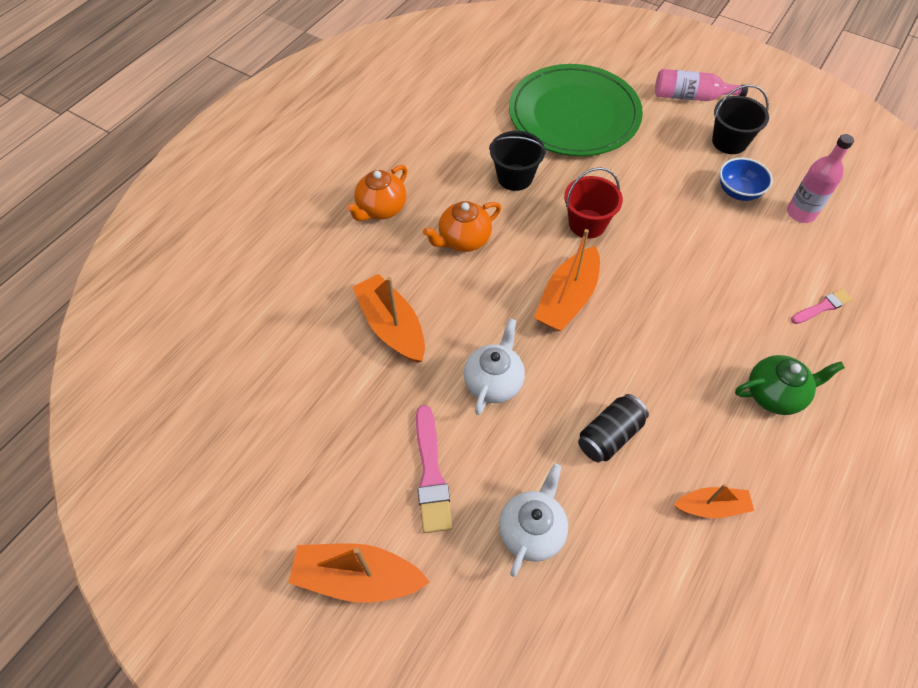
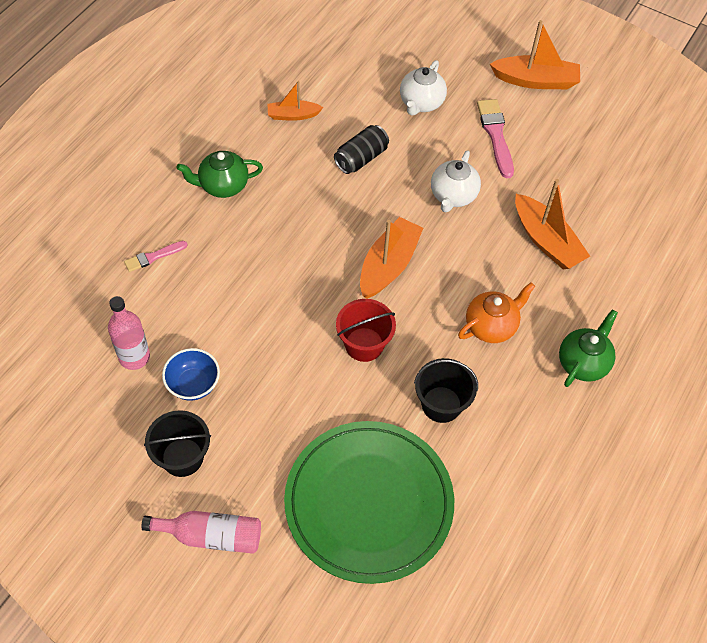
camera: 175 degrees right, 0 degrees up
(381, 209) = (583, 362): orange teapot -> green teapot

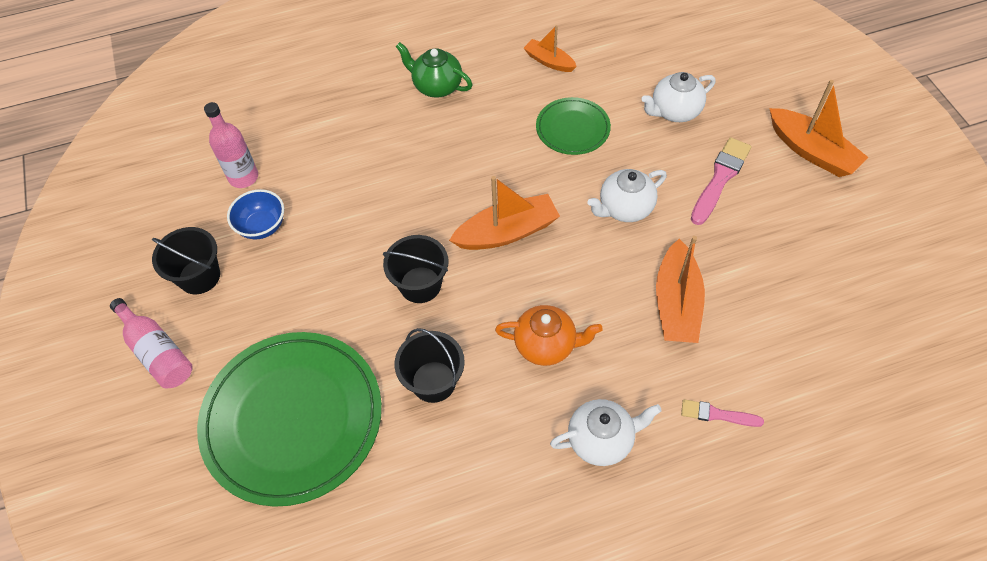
camera: 45 degrees right, 0 degrees up
(153, 257) = (331, 110): pink brush -> pink brush (717, 414)
(361, 158) = (572, 128): black can -> green plate
(364, 344) = (420, 285): red bucket -> black bucket
(583, 362) = (601, 440): green teapot -> white teapot

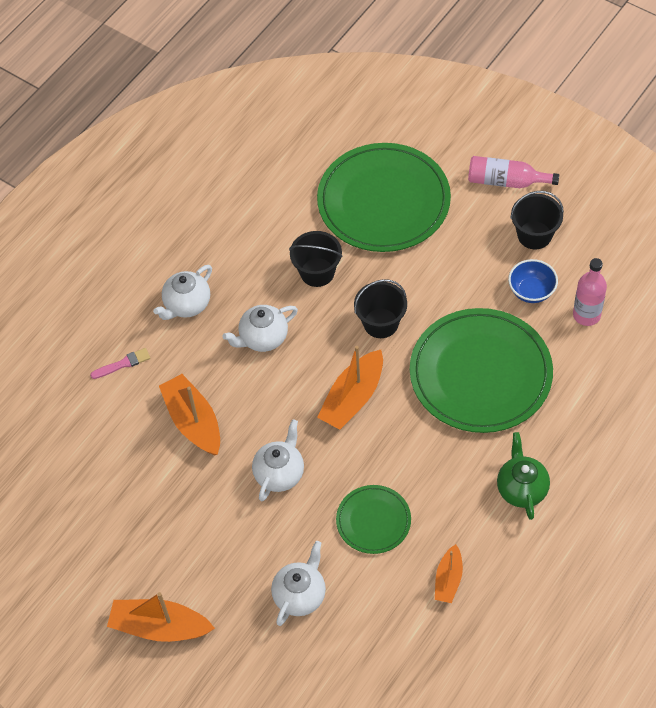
camera: 145 degrees right, 0 degrees up
(379, 185) = (480, 373): none -> green plate
(436, 86) = (521, 488): green teapot -> green teapot turned 90 degrees counterclockwise
(546, 345) = (263, 338): orange teapot -> white teapot
(549, 61) = (448, 579): orange boat -> orange boat turned 105 degrees clockwise
(720, 178) = (221, 549): pink brush -> none

